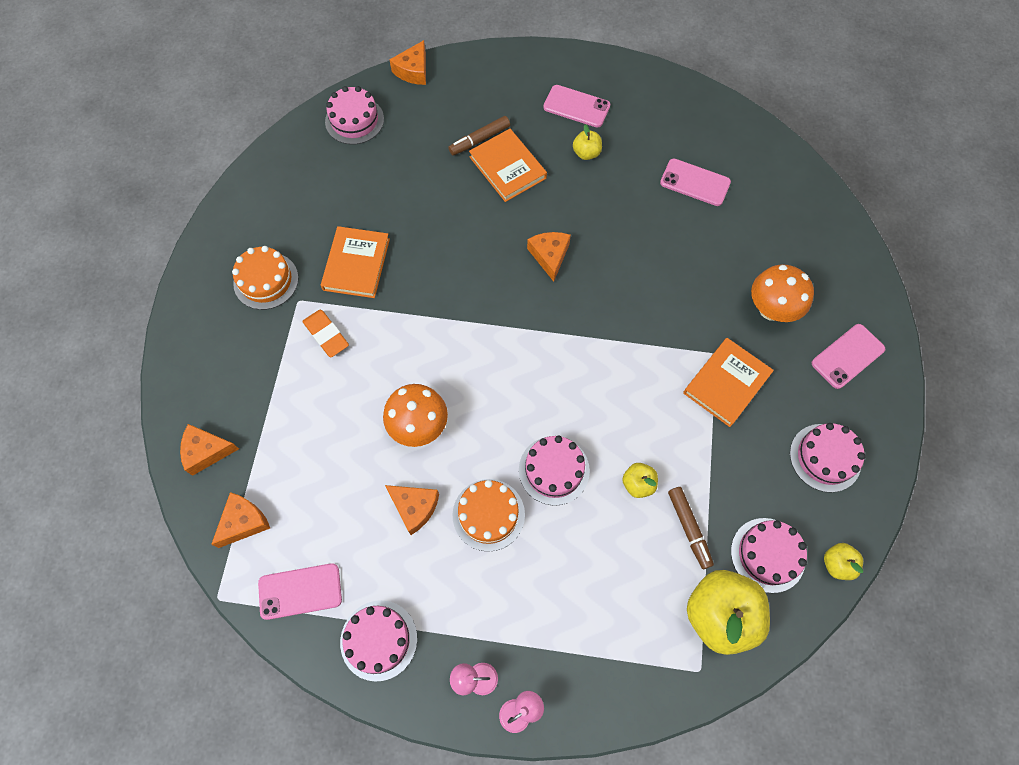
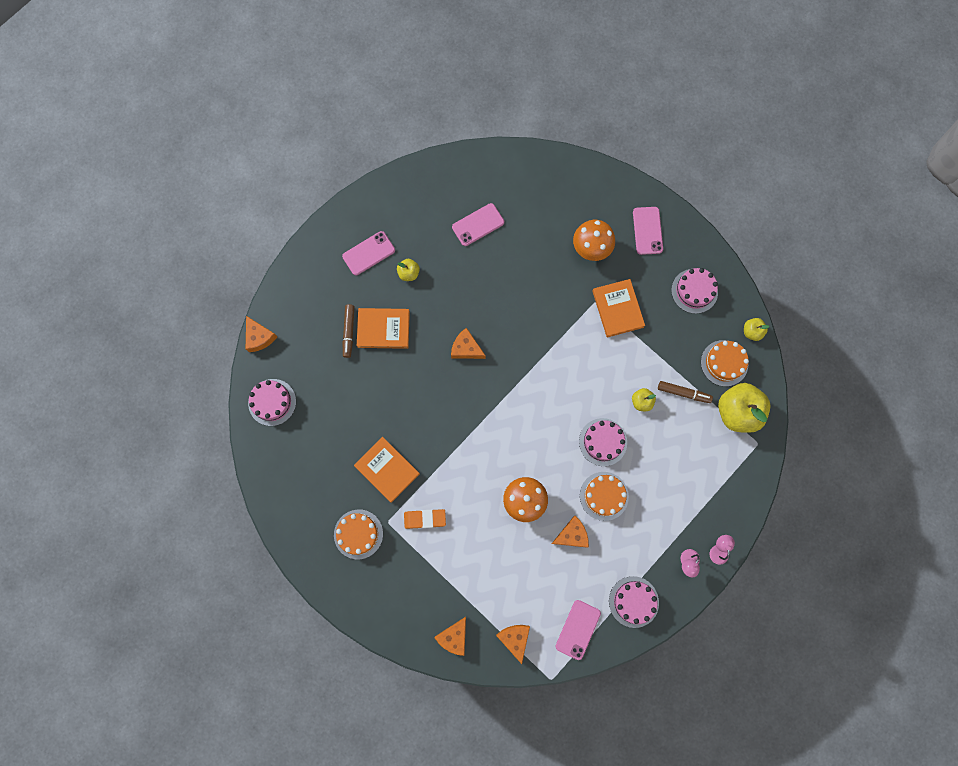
camera: 55 degrees left, 10 degrees up
(767, 555) = (724, 363): pink cake -> orange cake

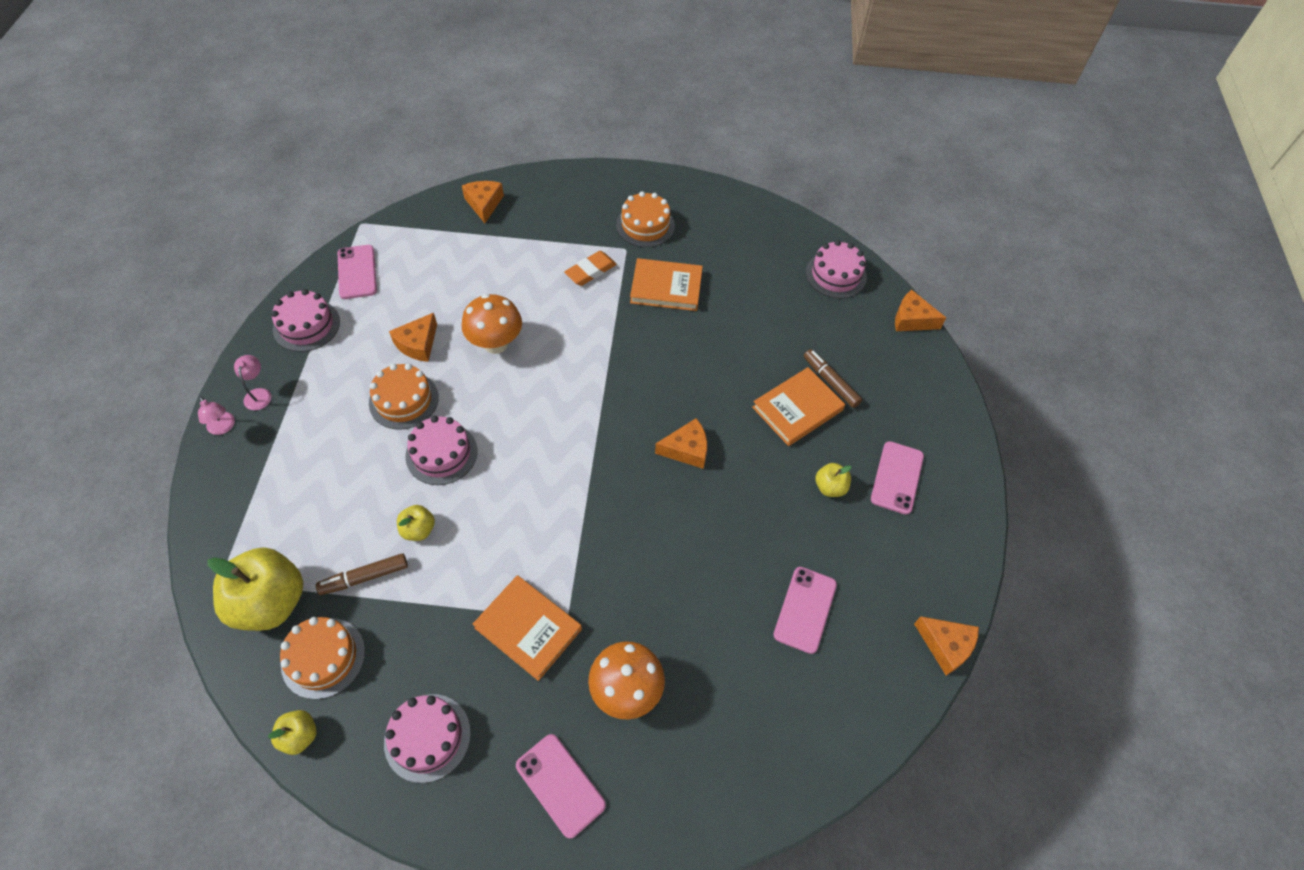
camera: 140 degrees right, 20 degrees down
(515, 639) = (420, 232): orange cheese -> orange cheese (945, 645)

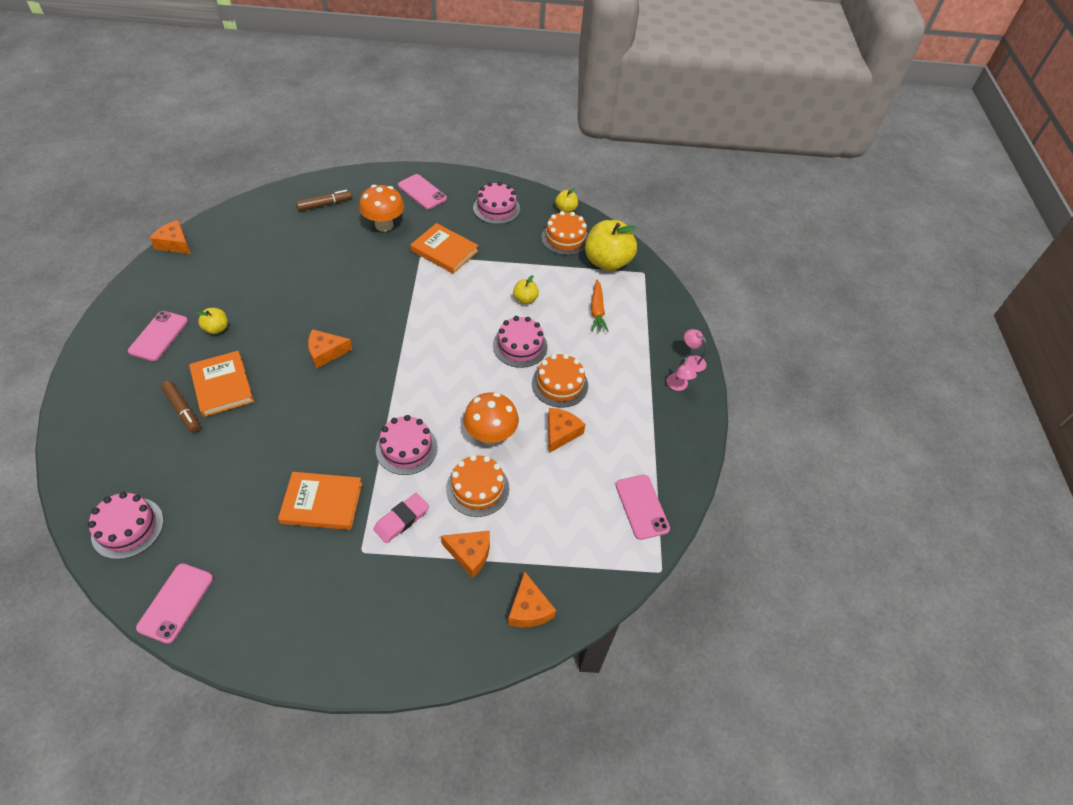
camera: 175 degrees right, 5 degrees down
(306, 325) = (666, 447): pink cake -> pink cake (406, 448)
(320, 508) = (597, 310): none -> orange carrot
(365, 577) = (553, 274): brown marker -> brown marker (325, 204)
(590, 271) = (401, 519): orange eraser -> pink eraser
(645, 225) = (335, 587): orange cake -> orange cake (477, 488)
(797, 409) = (222, 386): orange book -> orange book turned 75 degrees counterclockwise
(805, 609) = (262, 260): pink phone -> pink phone (176, 602)
(912, 319) = (68, 476): orange cheese -> orange cheese (470, 554)

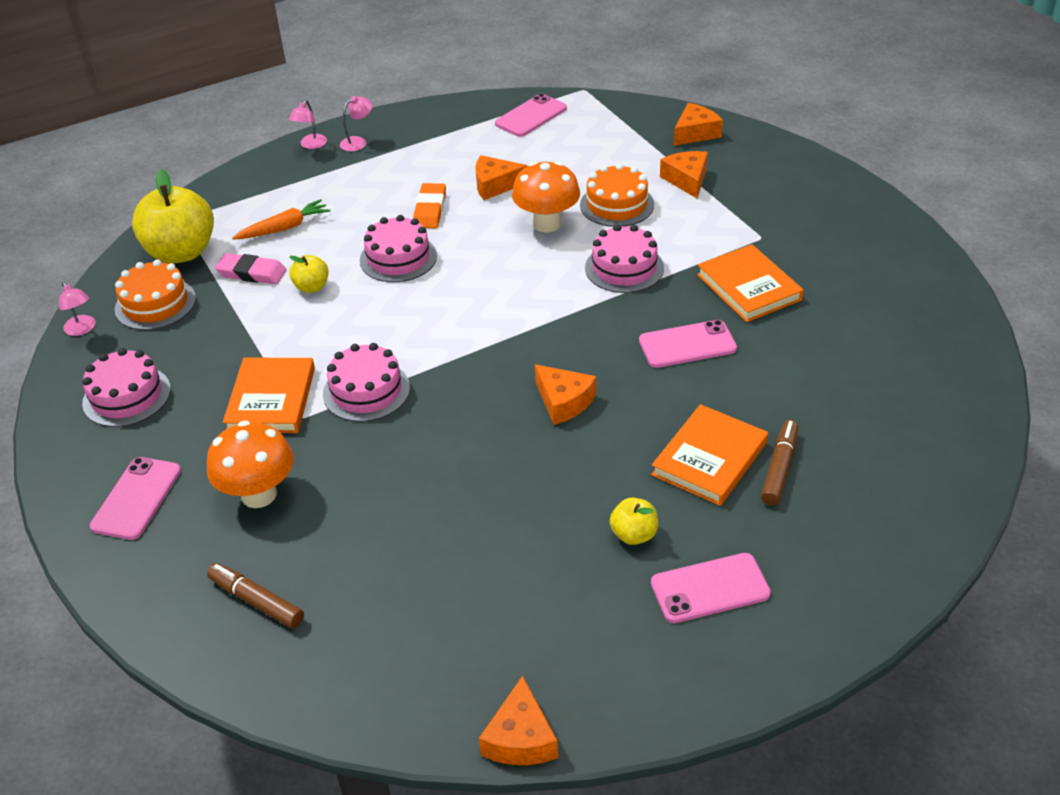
camera: 115 degrees left, 10 degrees down
(127, 528) = (943, 400): pink cake -> pink cake (366, 391)
(176, 602) = (949, 314): pink phone -> pink phone (687, 344)
(401, 519) = (703, 231): pink eraser -> pink eraser (252, 273)
(560, 384) = (430, 210): orange cake -> orange eraser
(566, 209) = (82, 329): yellow apple -> pink lamp

